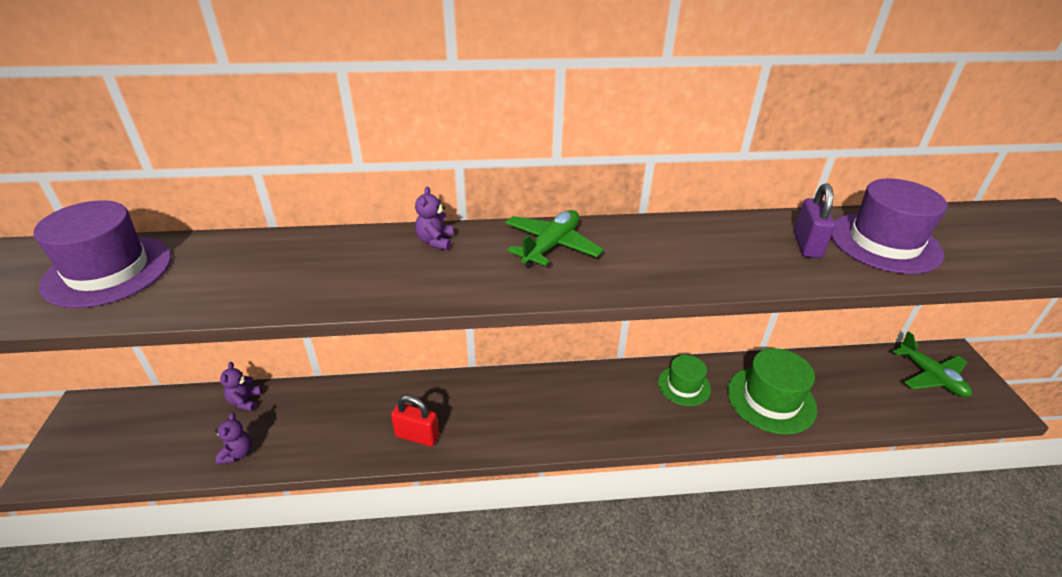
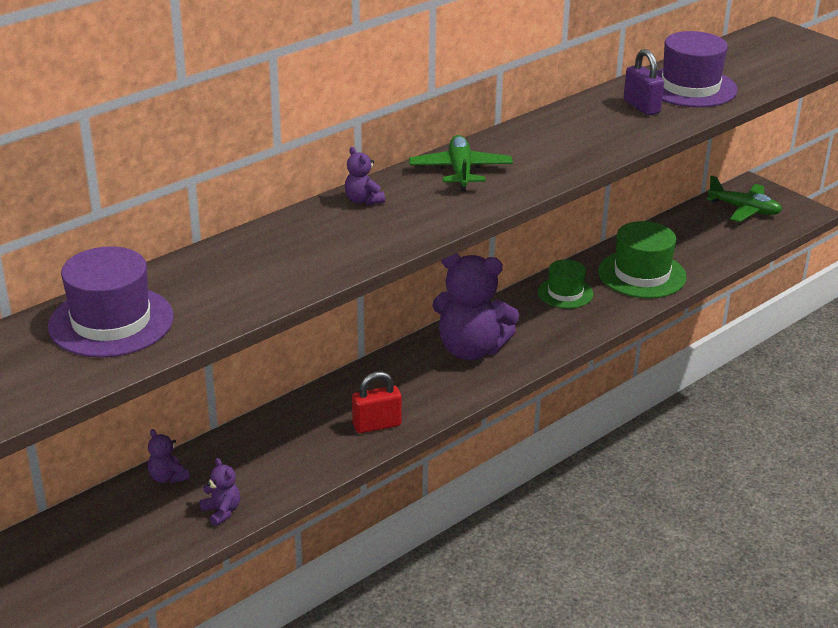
camera: 35 degrees left, 5 degrees down
(556, 402) = (471, 349): none -> purple teddy bear

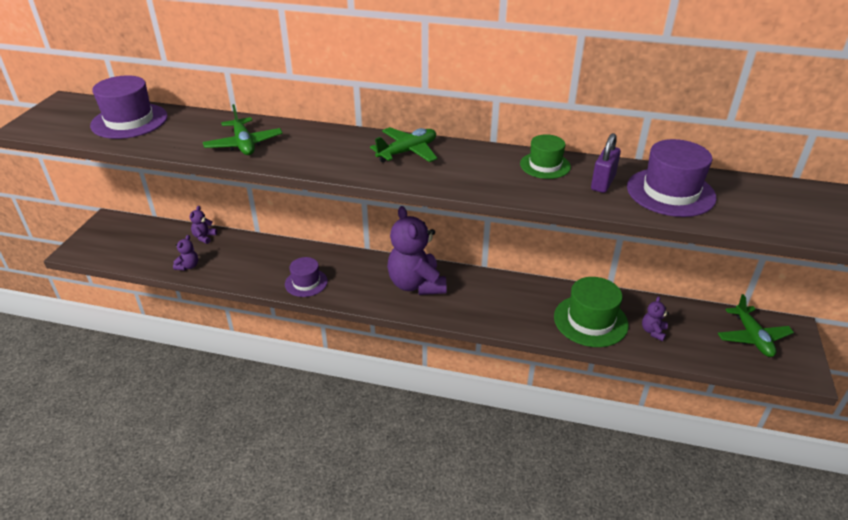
camera: 55 degrees right, 5 degrees up
(306, 258) = (244, 144): none -> green plane
(363, 200) = (331, 136): purple teddy bear -> purple teddy bear (653, 331)
(377, 425) = (306, 283): red padlock -> purple hat
(565, 293) = (523, 296): green hat -> green hat (545, 165)

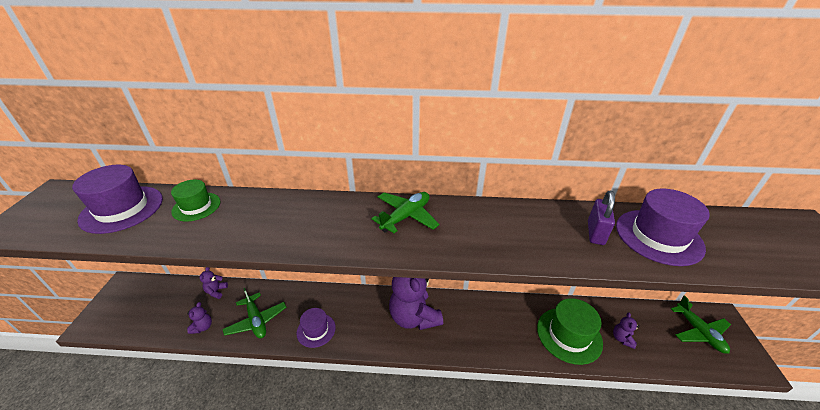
camera: 10 degrees left, 0 degrees up
(244, 144) = (243, 225): green plane -> green plane (256, 321)
(545, 165) = (535, 218): green hat -> green hat (196, 206)

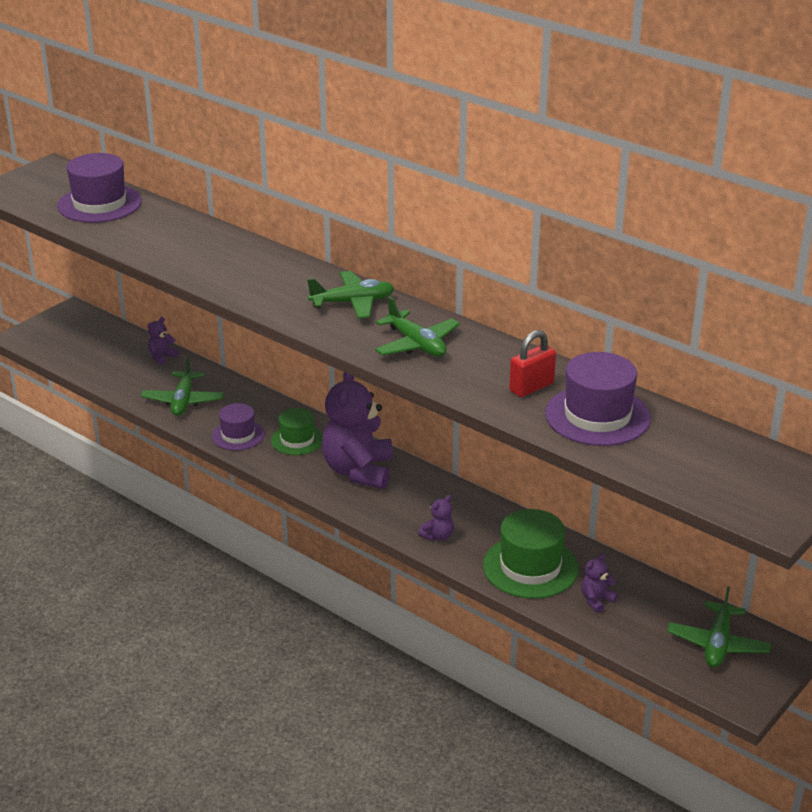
camera: 35 degrees right, 5 degrees down
(196, 206) = (164, 224): green hat -> green hat (297, 440)
(203, 327) = (126, 384): purple teddy bear -> purple teddy bear (438, 536)
(487, 232) = (416, 344): none -> green plane
(595, 233) = (531, 387): purple padlock -> red padlock

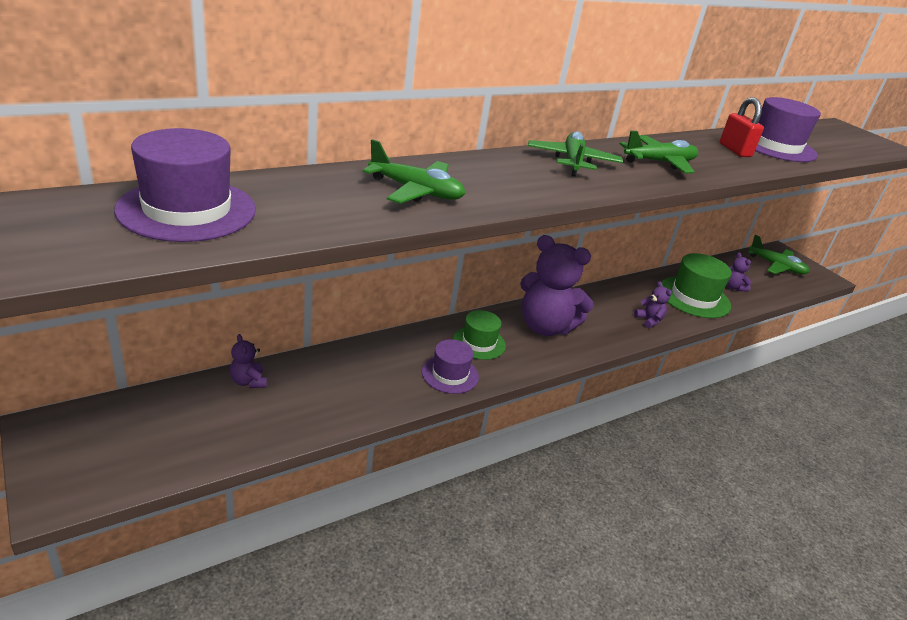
camera: 75 degrees left, 0 degrees up
(183, 401) = (358, 392): green plane -> green plane (416, 191)

